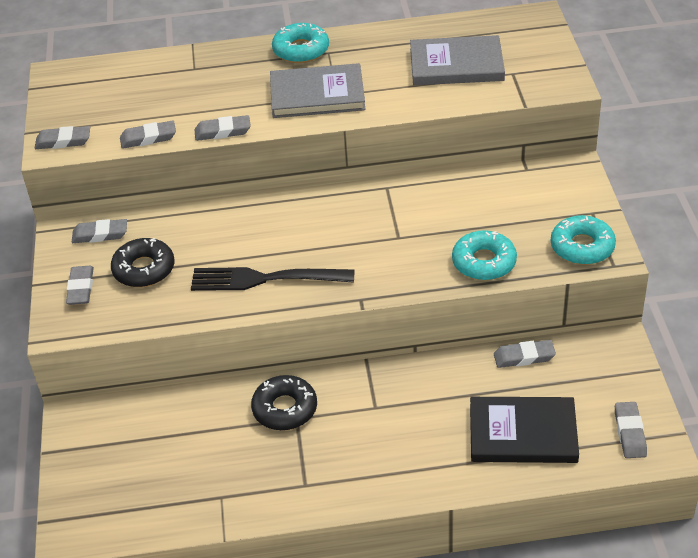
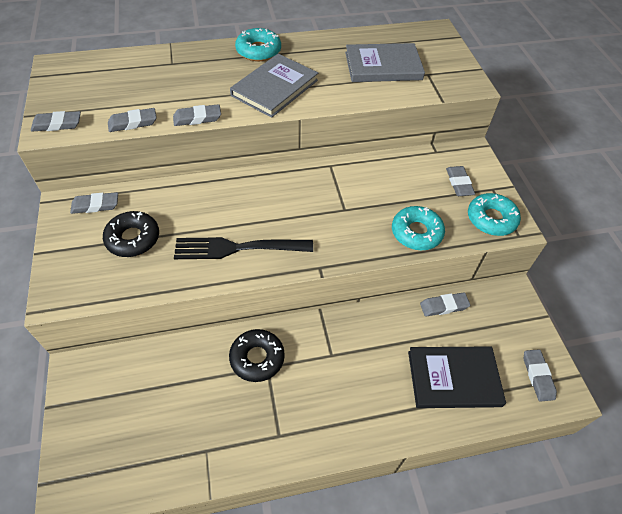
camera: 10 degrees left, 10 degrees up
(81, 288) = (77, 257): grey eraser -> grey eraser (459, 183)
(317, 94) = (275, 88): grey book -> grey book turned 45 degrees counterclockwise

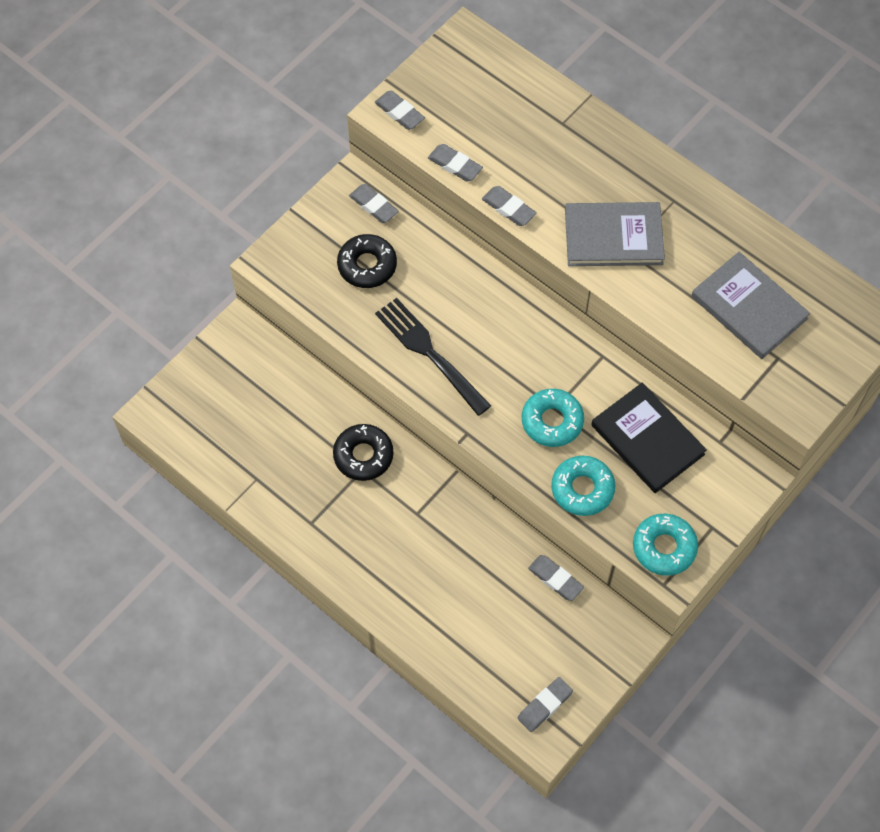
camera: 55 degrees right, 10 degrees up
(258, 51) = (657, 179): turquoise donut -> turquoise donut (552, 421)
(453, 378) = (480, 631): black book -> black book (647, 440)
(459, 183) = (689, 490): grey eraser -> none

